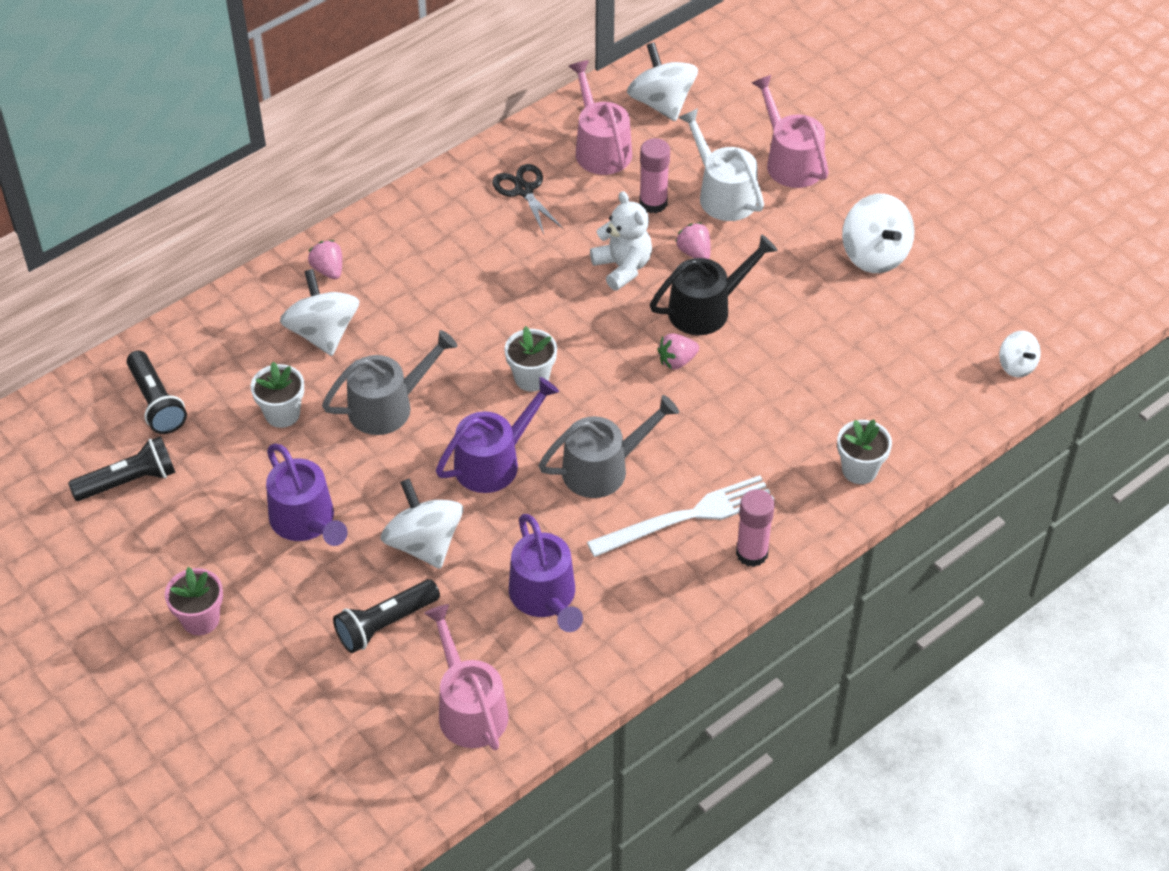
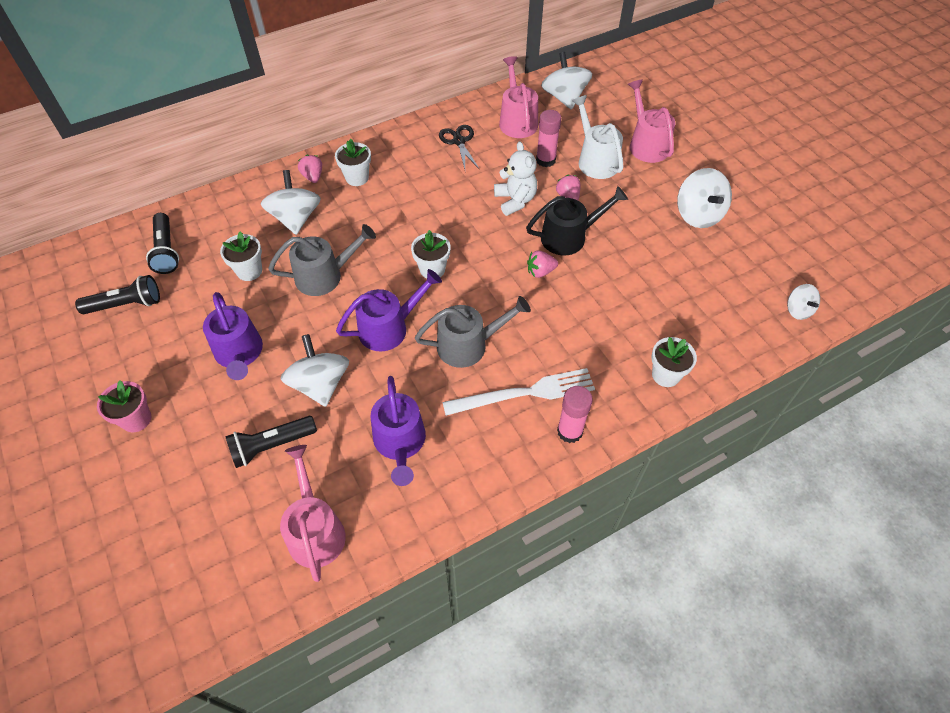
camera: 10 degrees right, 5 degrees up
(392, 263) = (357, 178): none -> white flower pot

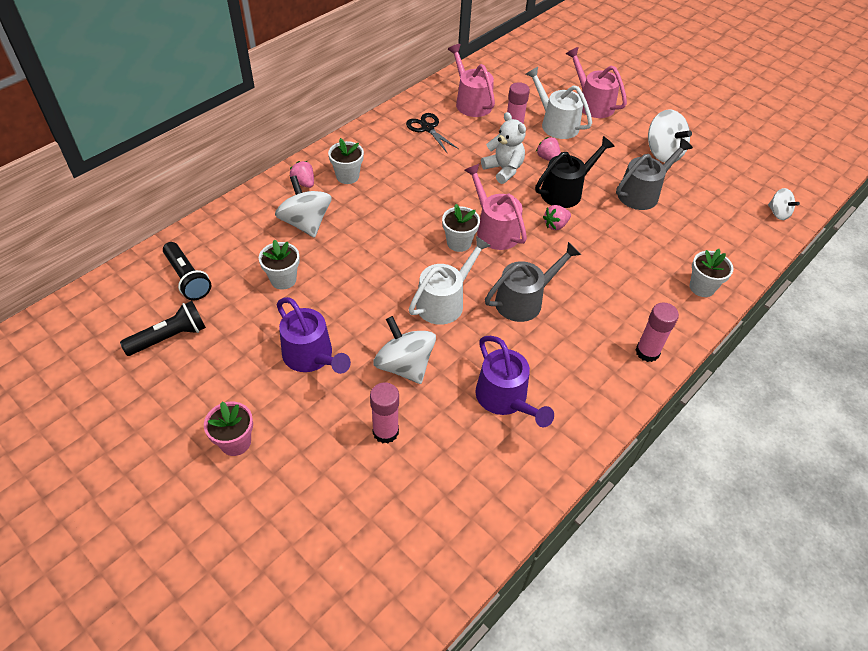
camera: 20 degrees left, 5 degrees down
(272, 445) = (385, 432): black flashlight -> pink glue stick
(315, 530) = (466, 496): pink watering can -> pink watering can (494, 230)
(324, 276) = (360, 269): grey watering can -> grey watering can (642, 193)
(389, 328) = (444, 301): purple watering can -> white watering can
(525, 393) = (593, 329): white fork -> none
(564, 97) = (503, 76): white spinning top -> none

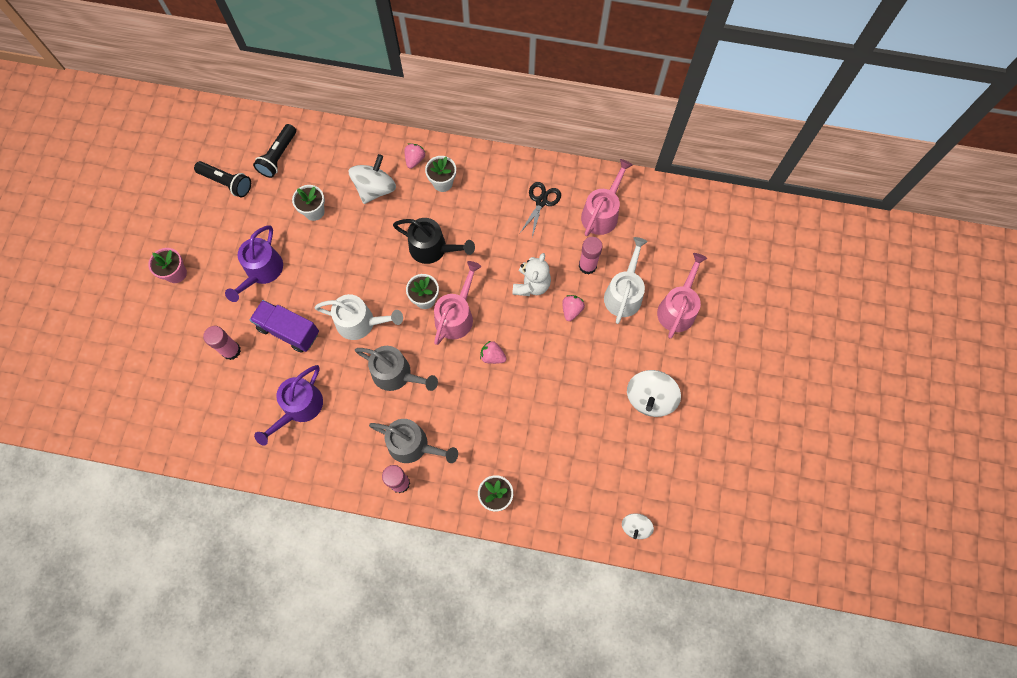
camera: 60 degrees right, 20 degrees up
(404, 365) = (289, 331): white spinning top -> purple truck
(565, 191) = (539, 344): black watering can -> black watering can (432, 248)
(642, 193) = (580, 404): grey watering can -> grey watering can (413, 445)

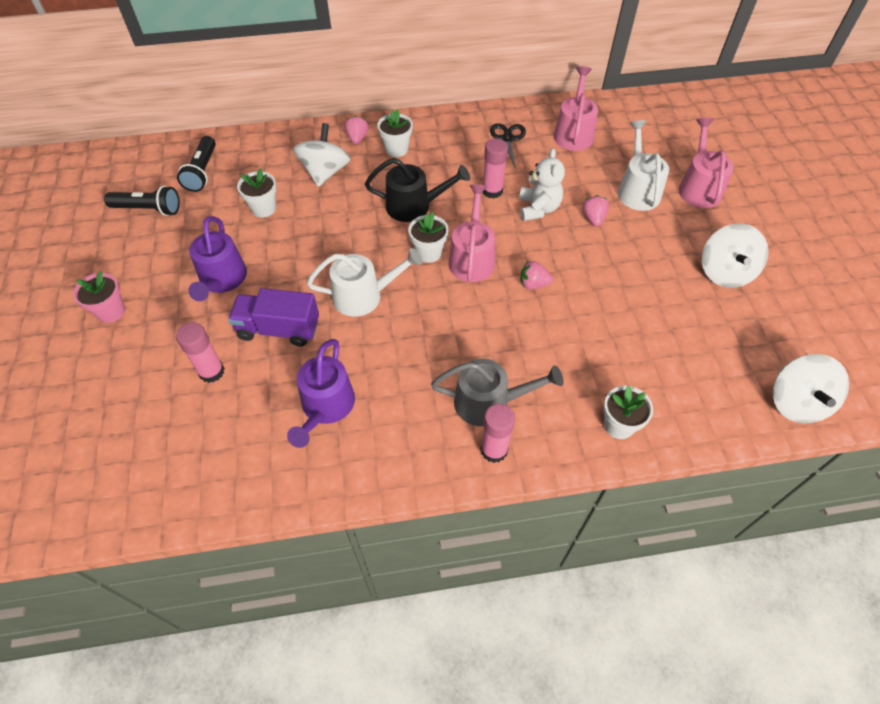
camera: 20 degrees left, 15 degrees down
(396, 374) = (431, 334): grey watering can -> none
(587, 266) = (586, 177): pink glue stick -> pink glue stick (492, 191)
(635, 527) = (797, 402): white spinning top -> white spinning top, size x1.76

